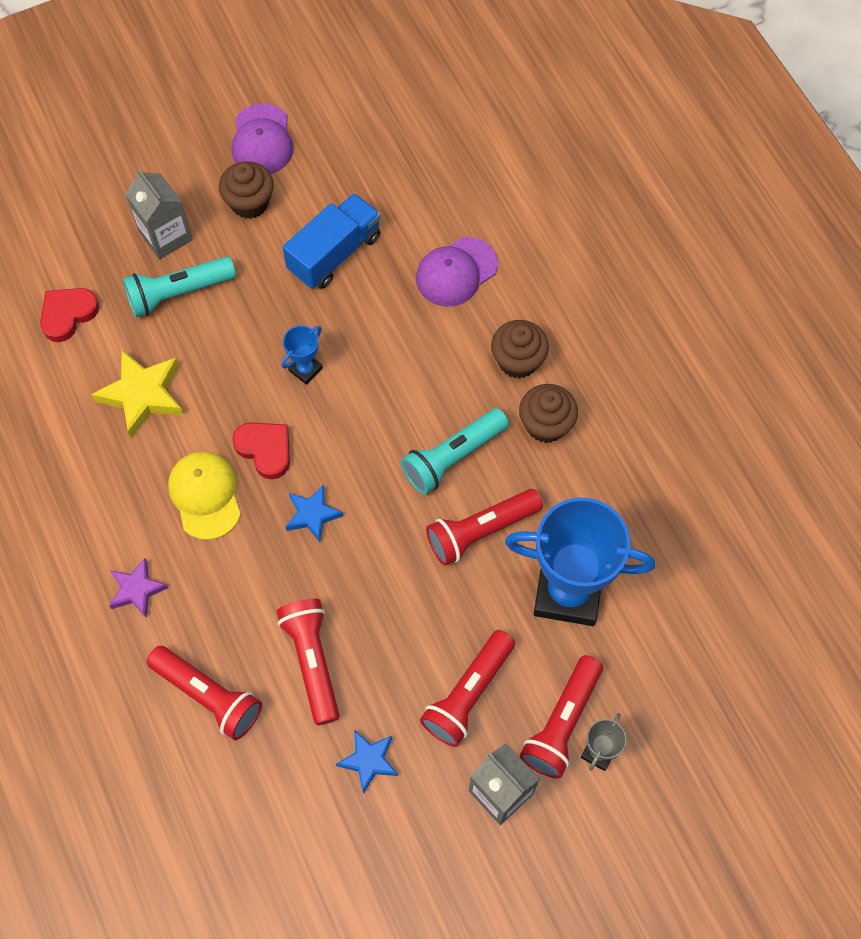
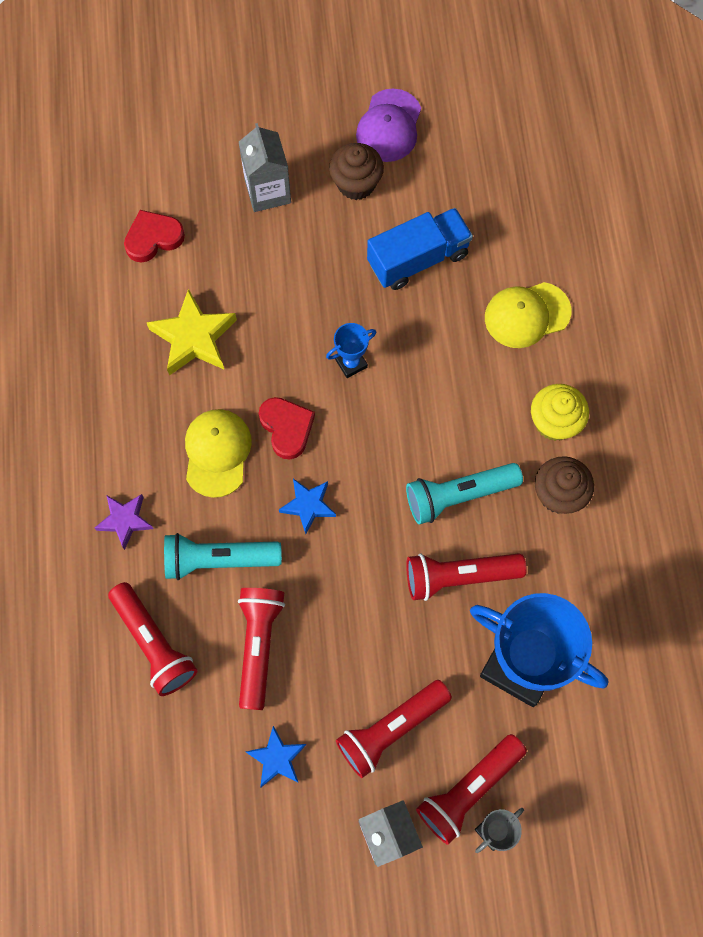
camera: 20 degrees right, 5 degrees up
(178, 293) = (260, 250): turquoise flashlight -> turquoise flashlight (219, 560)
(456, 272) = (527, 315): purple cap -> yellow cap
(518, 361) = (554, 422): brown cupcake -> yellow cupcake

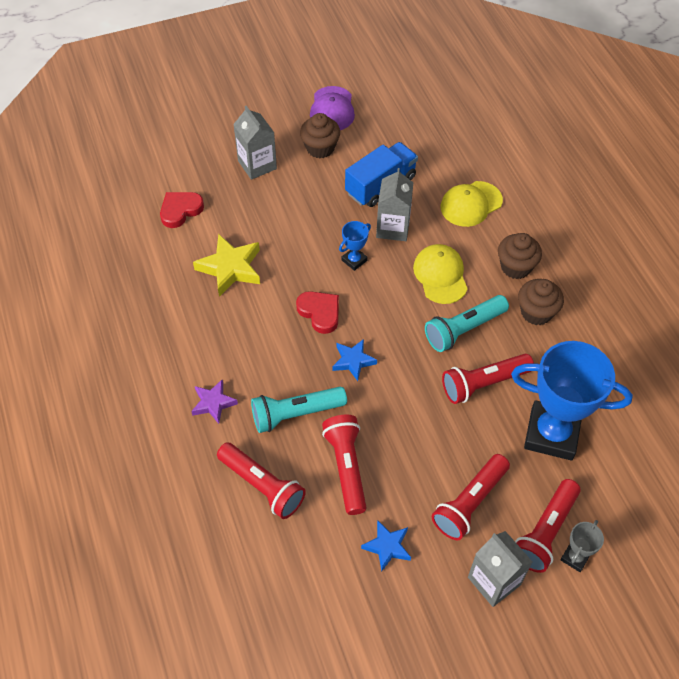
camera: 15 degrees left, 15 degrees down
(217, 453) = (272, 341): yellow cap -> yellow cap (440, 275)
(414, 327) = (393, 228): none -> grey carton
(554, 422) = (515, 267): yellow cupcake -> brown cupcake

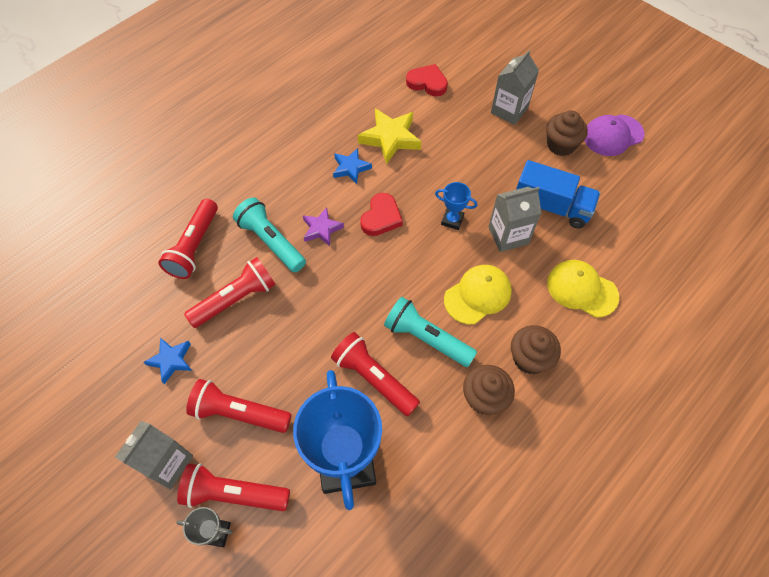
camera: 65 degrees right, 5 degrees up
(213, 403) = (256, 183): purple star -> purple star (322, 229)
(353, 361) = (344, 262): blue star -> blue star (351, 168)

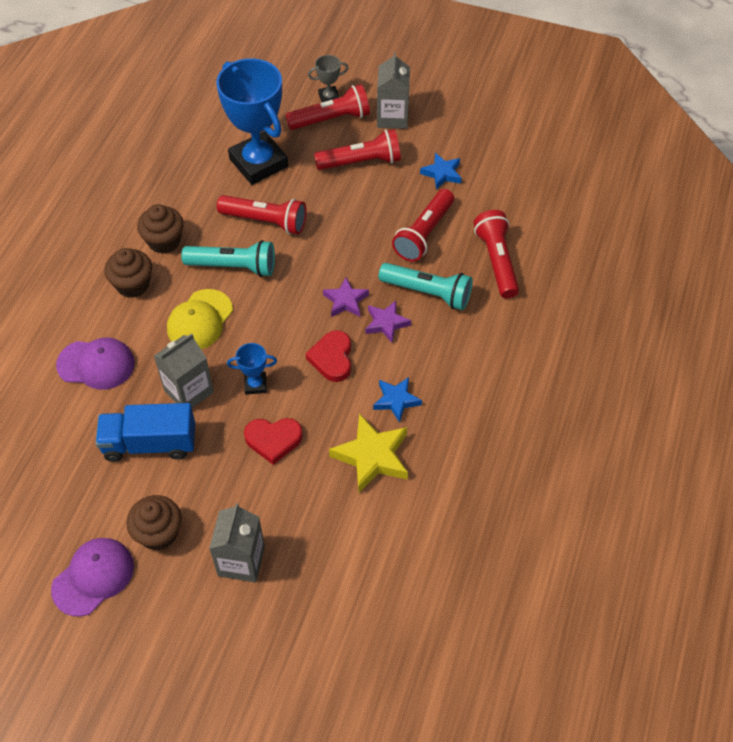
camera: 155 degrees right, 5 degrees down
(343, 262) = (345, 301): none -> purple star
(427, 83) = (367, 561): red heart -> red heart (273, 440)
(581, 289) = (96, 364): yellow cap -> purple cap

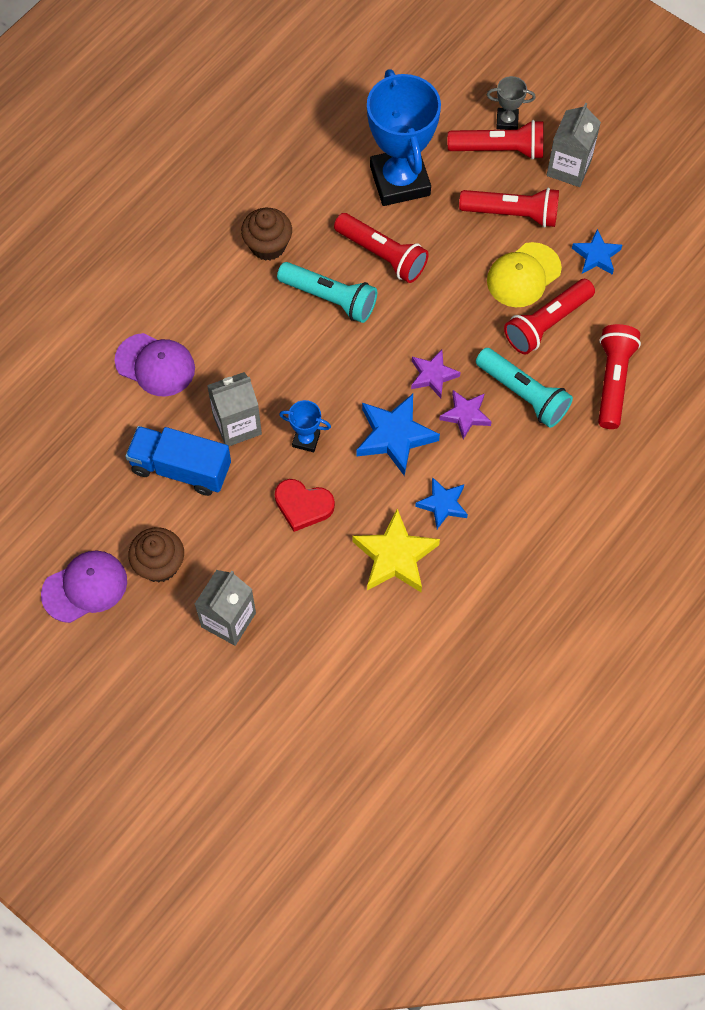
camera: 20 degrees right, 10 degrees up
(133, 285) = (219, 286): brown cupcake -> none
(200, 320) = (274, 349): yellow cap -> yellow cap (523, 275)
(332, 358) = (394, 436): red heart -> blue star

